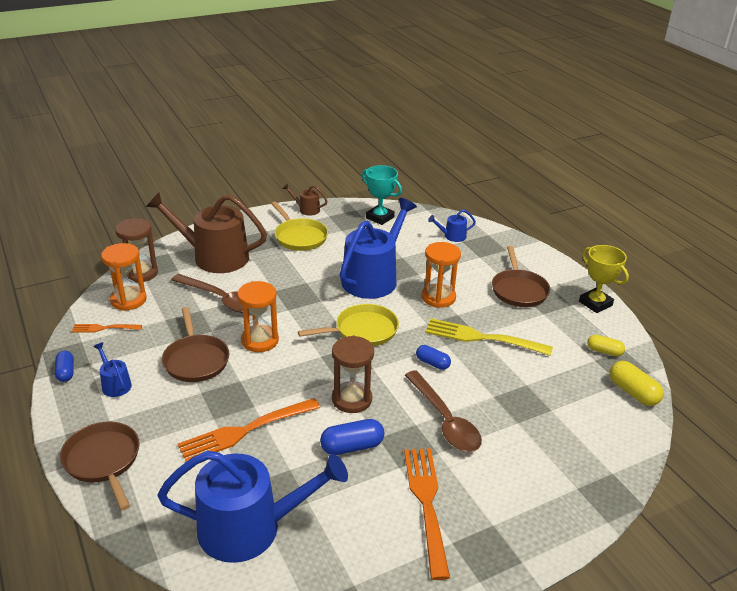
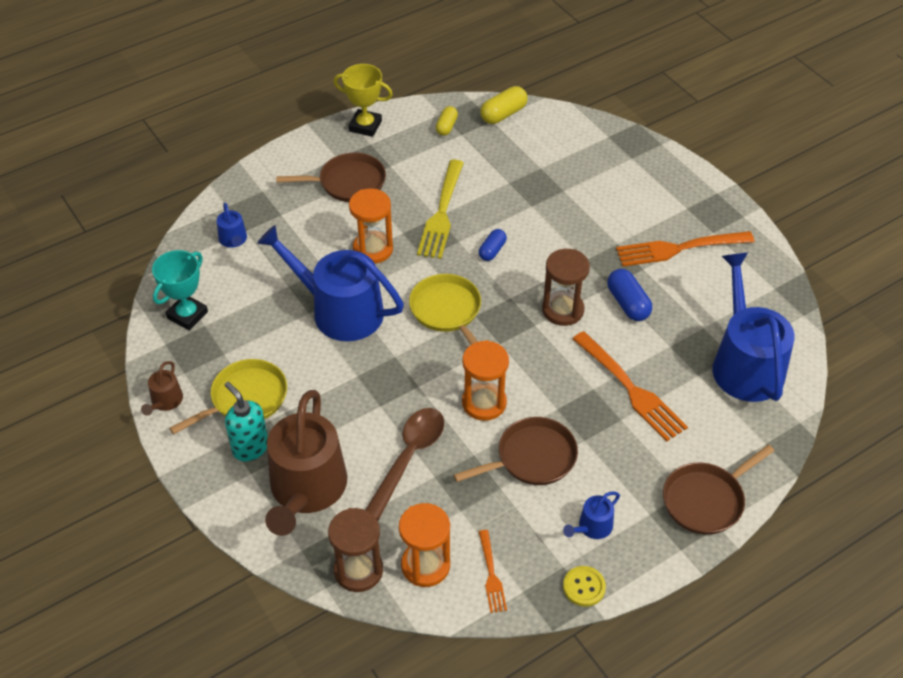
camera: 95 degrees left, 15 degrees up
(66, 372) = (584, 587): blue capsule -> yellow button
(257, 237) = (250, 448): none -> turquoise soap dispenser
(444, 420) = (574, 239): brown spoon -> none
(595, 303) = (365, 126): yellow trophy -> yellow trophy turned 60 degrees clockwise

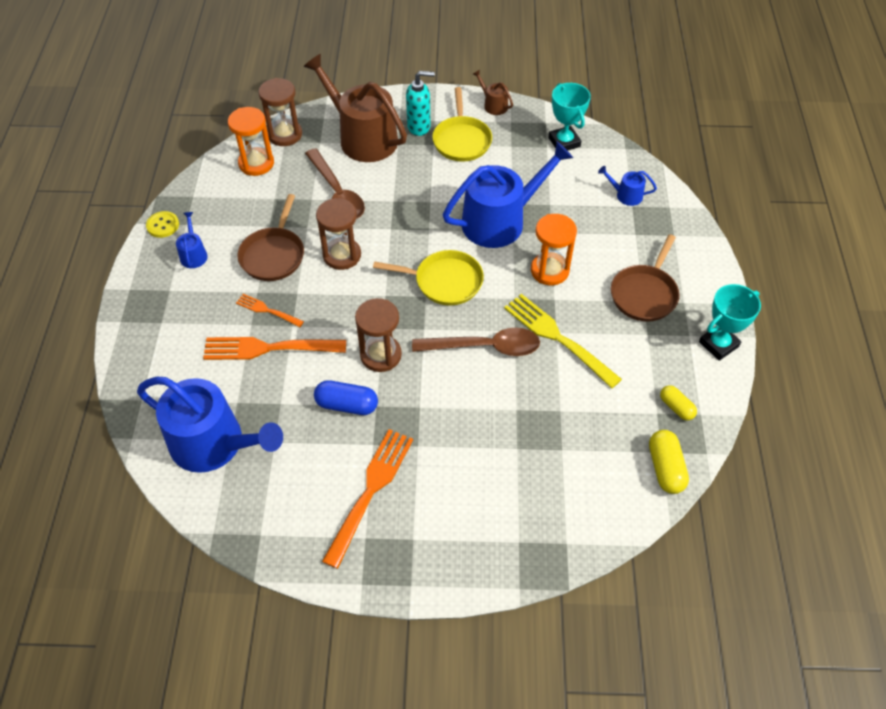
camera: 125 degrees right, 5 degrees up
(365, 126) = (718, 344): yellow trophy -> turquoise trophy
(484, 403) = (342, 255): orange hourglass -> brown hourglass
(491, 574) = (219, 188): orange fork -> orange fork (268, 310)
(492, 250) = (485, 347): blue capsule -> brown spoon
(706, 500) = (143, 328): brown pan -> none

